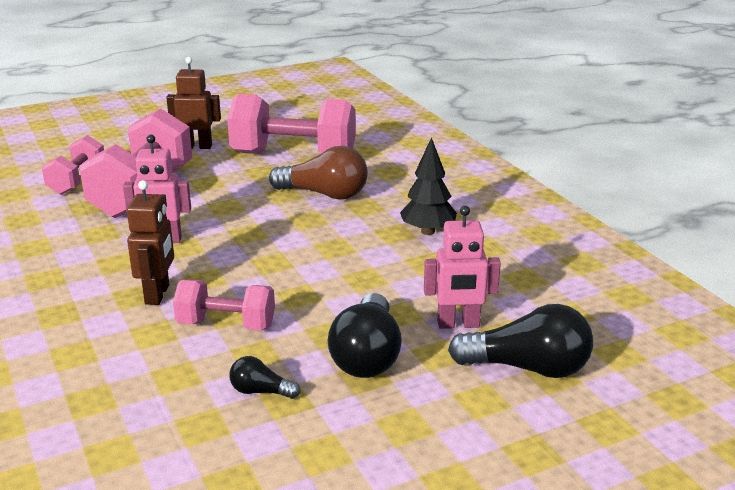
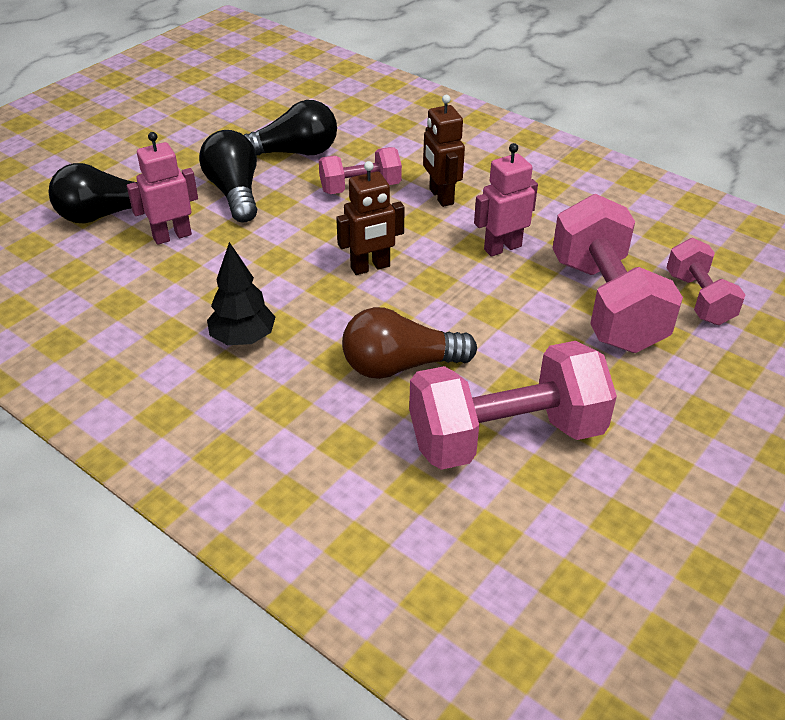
camera: 155 degrees right, 15 degrees up
(197, 146) = (656, 413): brown robot -> brown robot (370, 267)
(260, 391) = (294, 153): black light bulb -> black light bulb, size x2.00

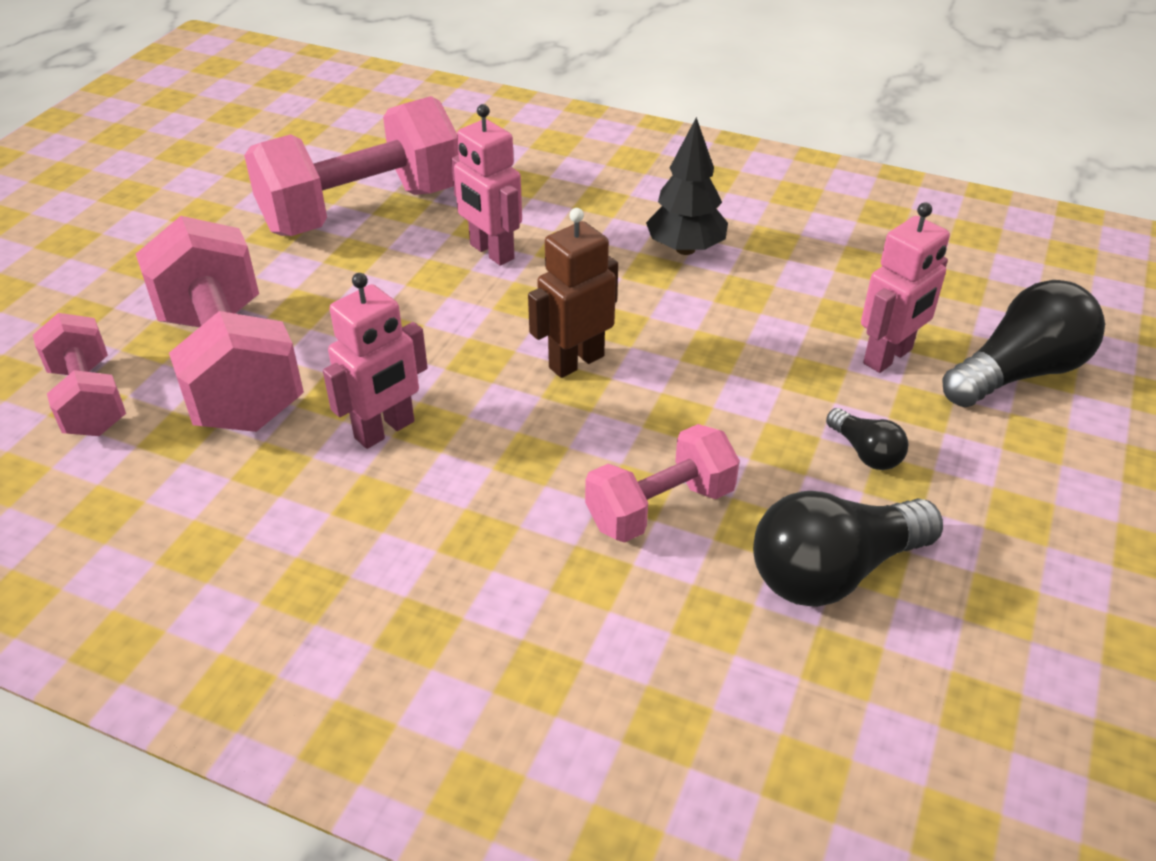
camera: 165 degrees right, 0 degrees up
(235, 192) = (865, 452): black light bulb -> black light bulb, size x0.50
(400, 365) = (491, 252): brown light bulb -> pink robot
(440, 196) = (508, 516): brown robot -> none

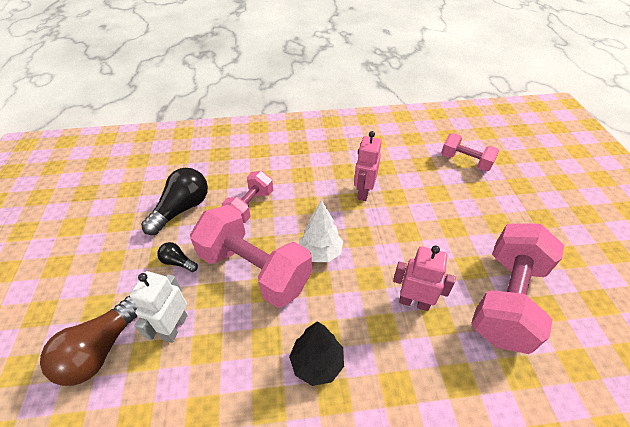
camera: 150 degrees right, 5 degrees up
(230, 368) = (441, 190): pink dumbbell -> pink dumbbell (254, 270)
(576, 361) = (320, 252): brown robot -> white tree
(888, 357) = (174, 327): pink robot -> white robot
(1018, 372) = (101, 350): black light bulb -> brown light bulb

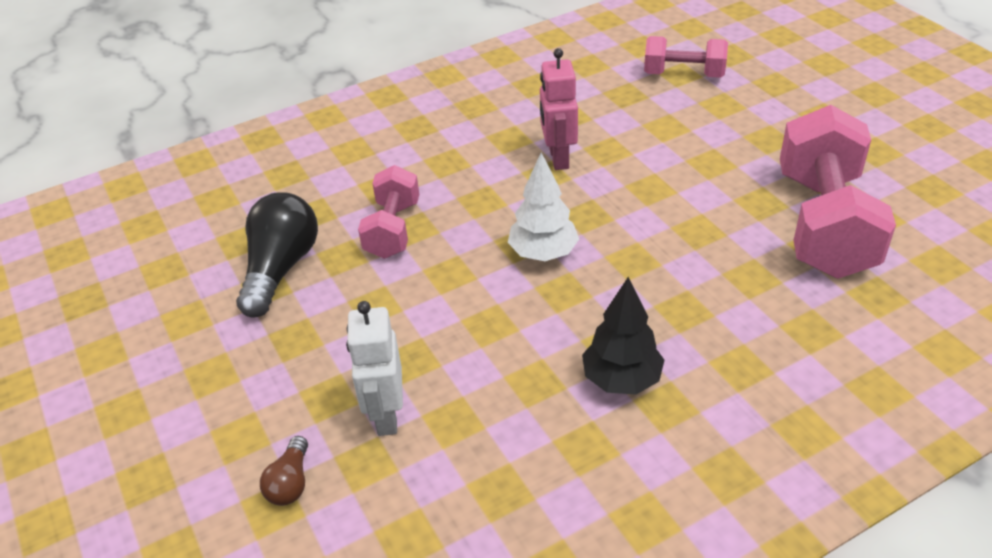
camera: 20 degrees left, 5 degrees down
(101, 350) = (290, 483): brown light bulb -> brown light bulb, size x0.50
(178, 262) = (329, 338): black light bulb -> none
(254, 270) = (458, 307): pink dumbbell -> none
(414, 302) = (709, 267): pink robot -> none

